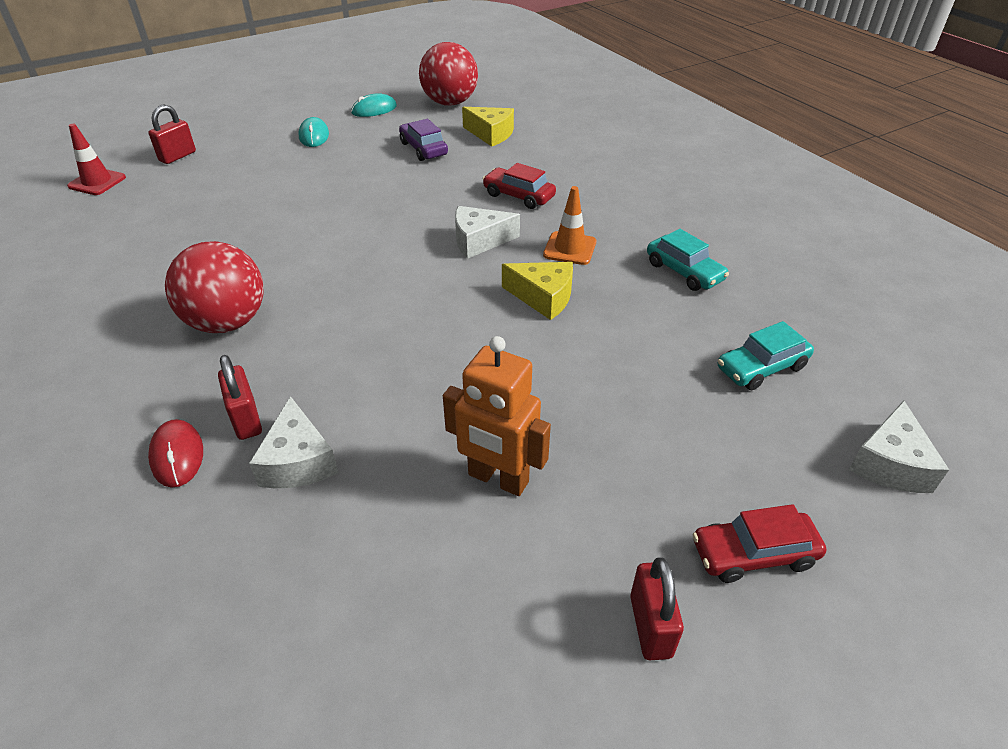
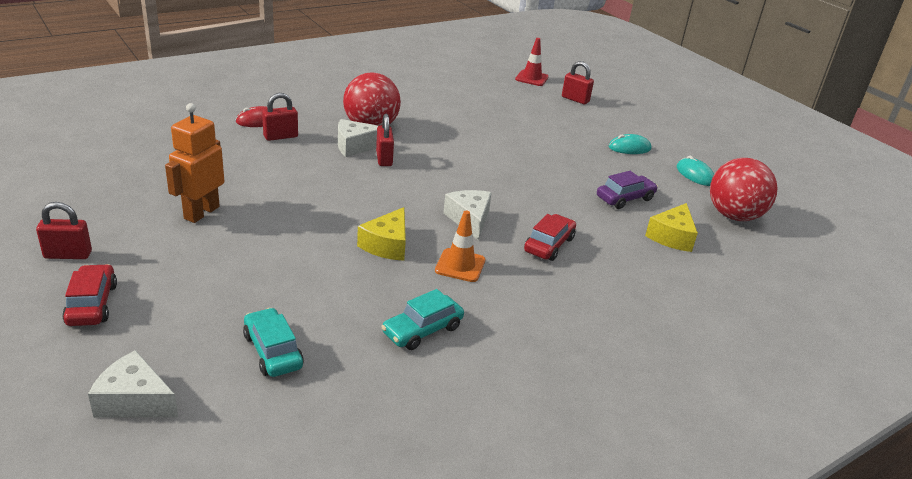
camera: 85 degrees right, 10 degrees down
(298, 461) = (242, 152): white cheese -> white cheese (355, 146)
(331, 306) = (384, 159): none -> red padlock

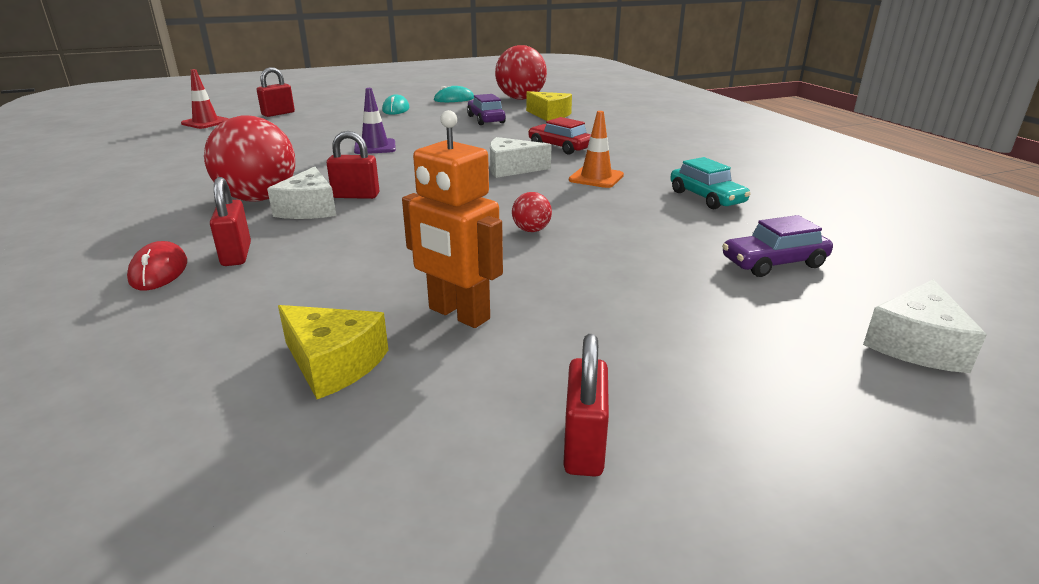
camera: 75 degrees left, 5 degrees down
(92, 304) = (730, 400): red car -> none
(273, 351) = (774, 263): turquoise car -> purple car
(329, 233) = (531, 230): none -> red ball
(387, 245) = (558, 204): yellow cheese -> yellow cheese (333, 364)
(502, 152) = (375, 147): none -> purple traffic cone

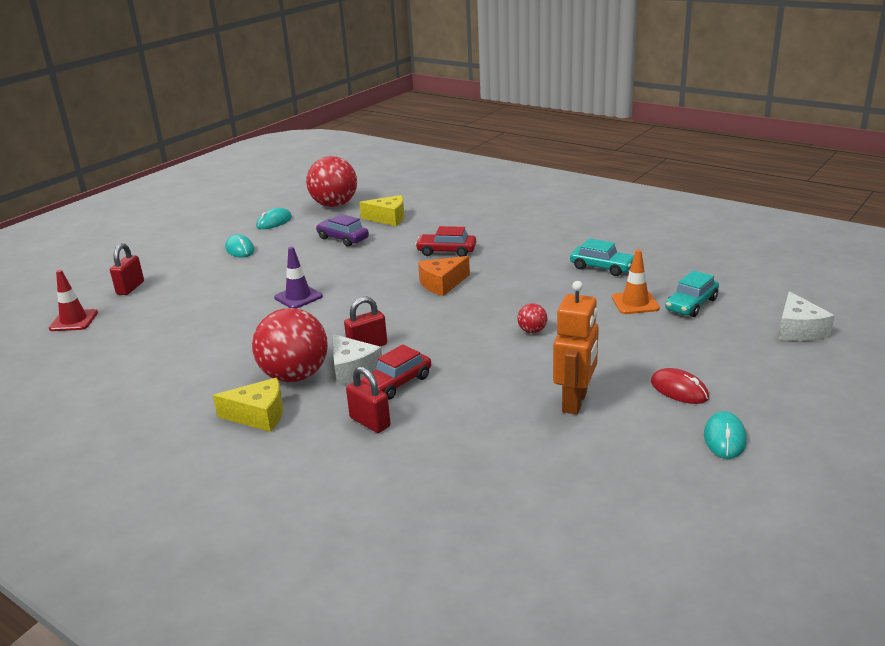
camera: 30 degrees left, 0 degrees up
(159, 271) = (339, 454): red mouse -> red mouse (679, 390)
(321, 231) = (396, 383): none -> red car
(333, 364) = (556, 456): yellow cheese -> yellow cheese (259, 415)
(458, 314) = (575, 402): orange robot -> orange robot turned 75 degrees counterclockwise
(511, 169) = (442, 284): white cheese -> orange cheese
(584, 446) = (724, 438): red padlock -> turquoise mouse
(596, 178) = (512, 273): orange traffic cone -> orange traffic cone (635, 303)
(774, 263) = (691, 304): purple car -> turquoise car

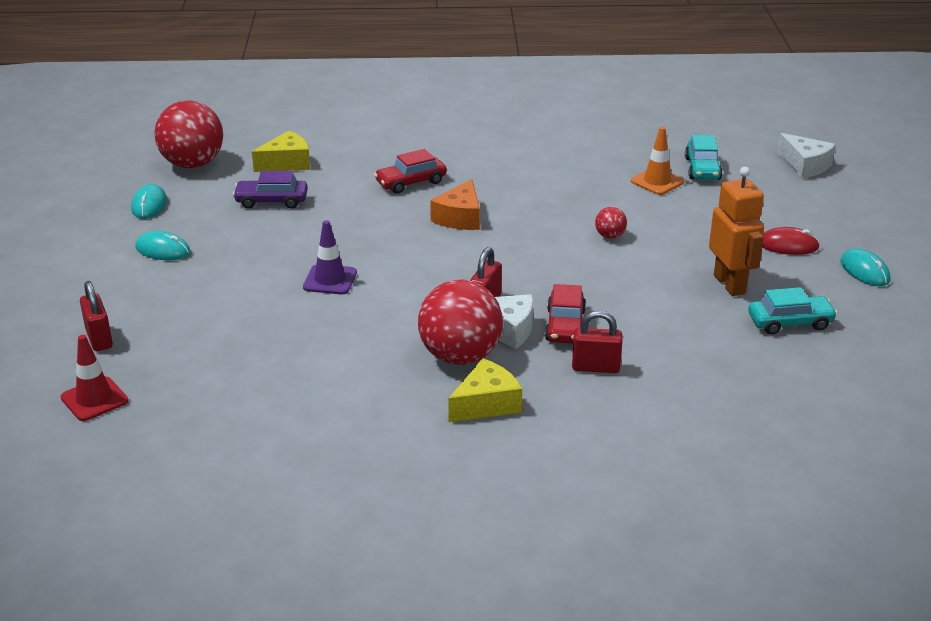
camera: 40 degrees left, 5 degrees up
(602, 267) = (583, 156): turquoise car -> turquoise car (790, 322)

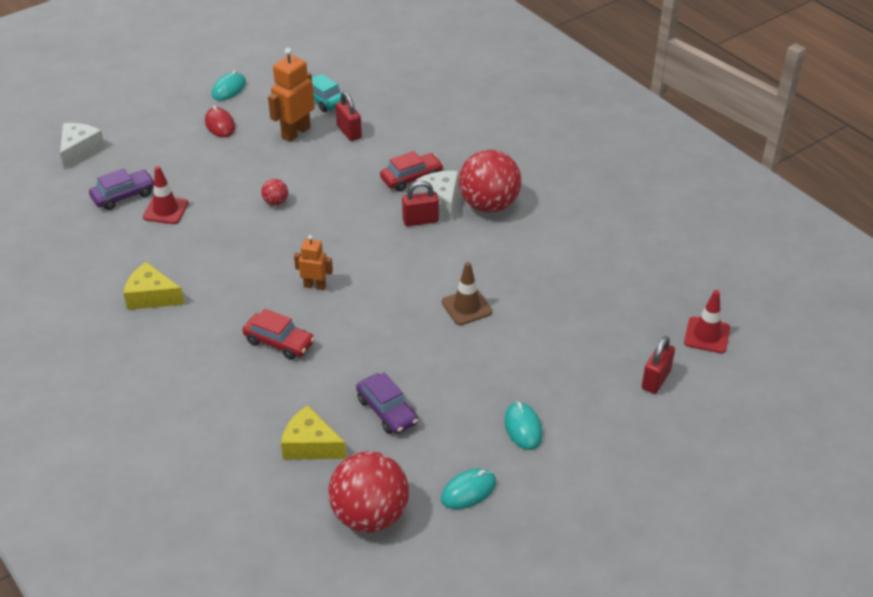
camera: 125 degrees left, 10 degrees up
(330, 280) = (466, 307): purple traffic cone -> brown traffic cone
(460, 218) = (315, 286): orange cheese -> orange robot
(486, 404) = (522, 175): yellow cheese -> yellow cheese (151, 296)
(595, 367) = (443, 151): red padlock -> red padlock (349, 132)
(657, 181) = (166, 210): orange traffic cone -> red traffic cone
(702, 169) = (124, 196): turquoise car -> purple car

